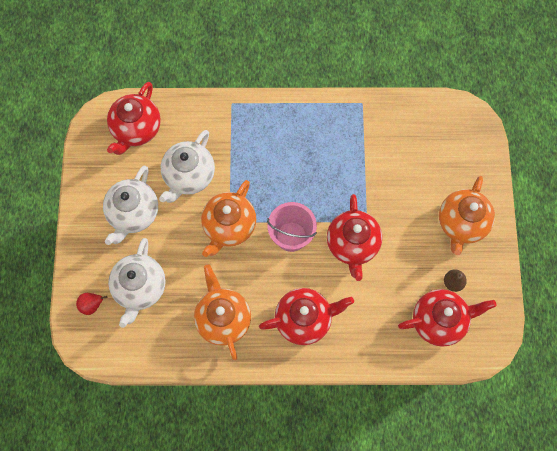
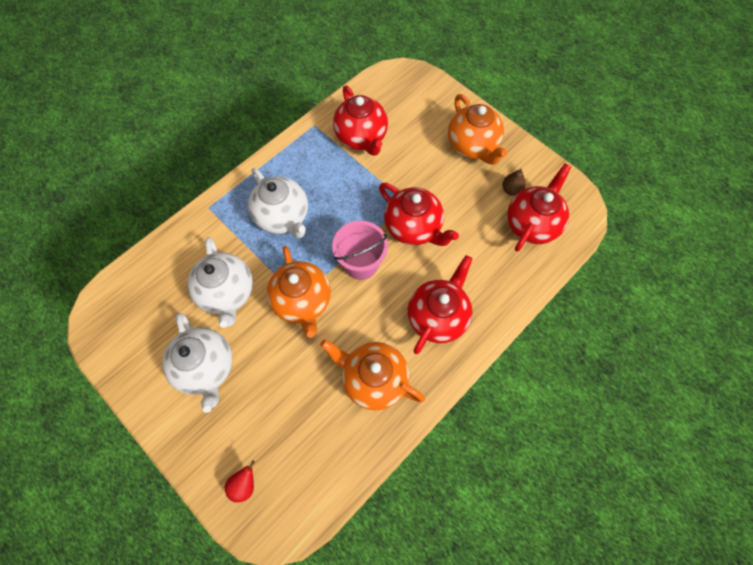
camera: 45 degrees left, 5 degrees down
(136, 129) = (141, 296): red teapot -> red teapot (362, 138)
(140, 288) = (275, 425): white teapot -> white teapot (283, 217)

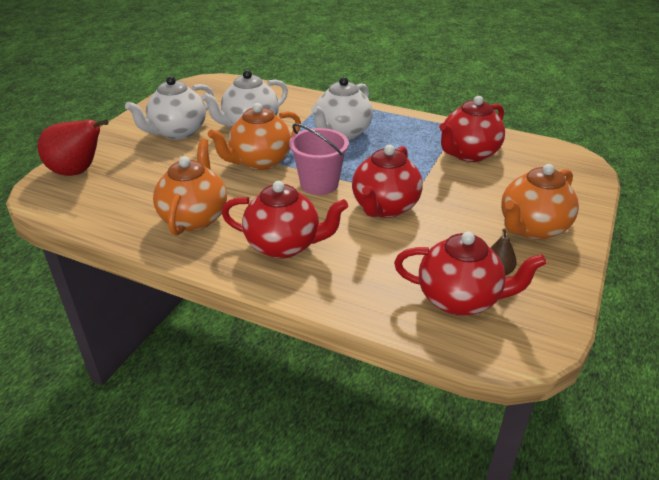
camera: 70 degrees right, 30 degrees down
(244, 484) = (78, 172): red pear -> red pear, size x2.07

